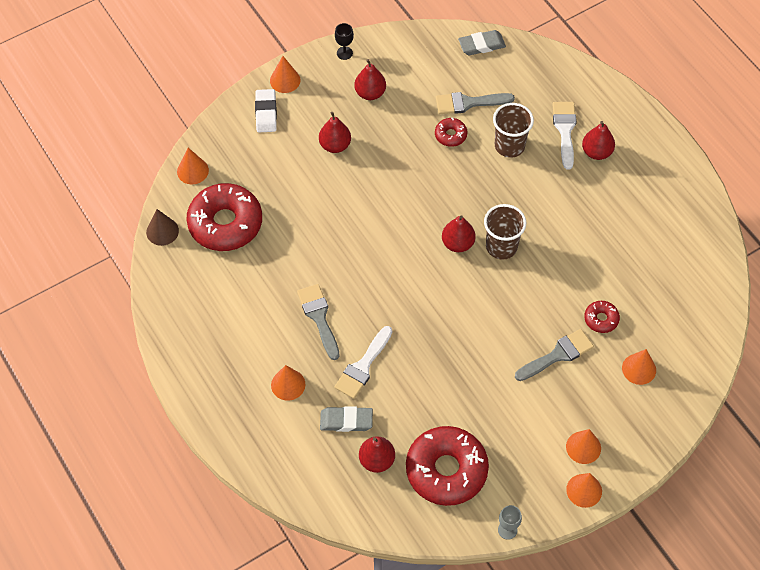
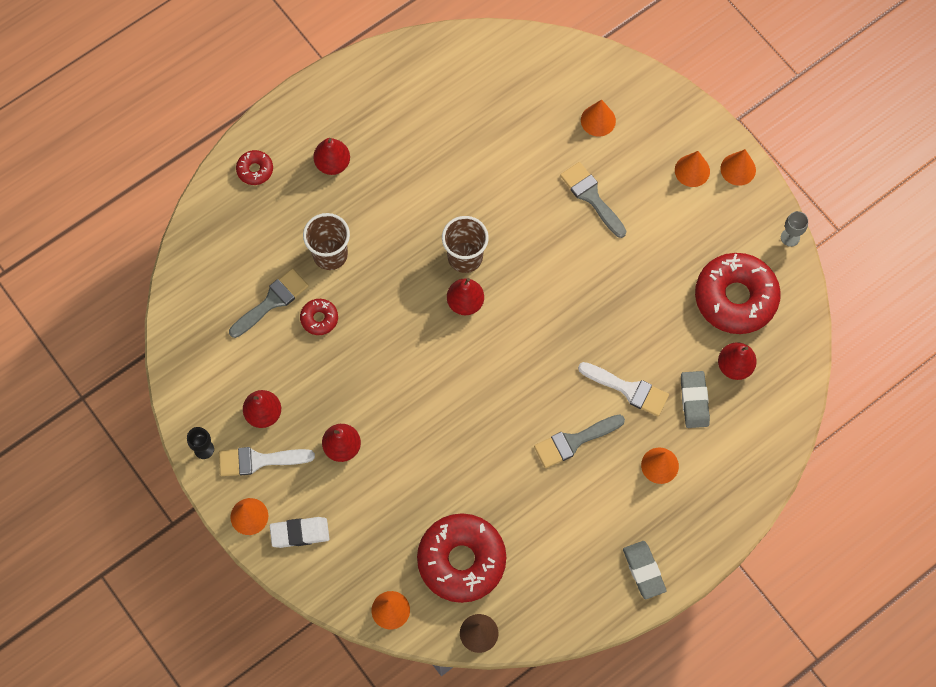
camera: 95 degrees left, 10 degrees up
(468, 103) = (272, 301): grey brush -> grey brush turned 120 degrees counterclockwise
(481, 45) = (185, 291): grey eraser -> grey eraser (644, 570)
(565, 130) = (305, 197): white brush -> white brush (259, 460)
(601, 319) = (544, 156): red donut -> red donut (255, 170)

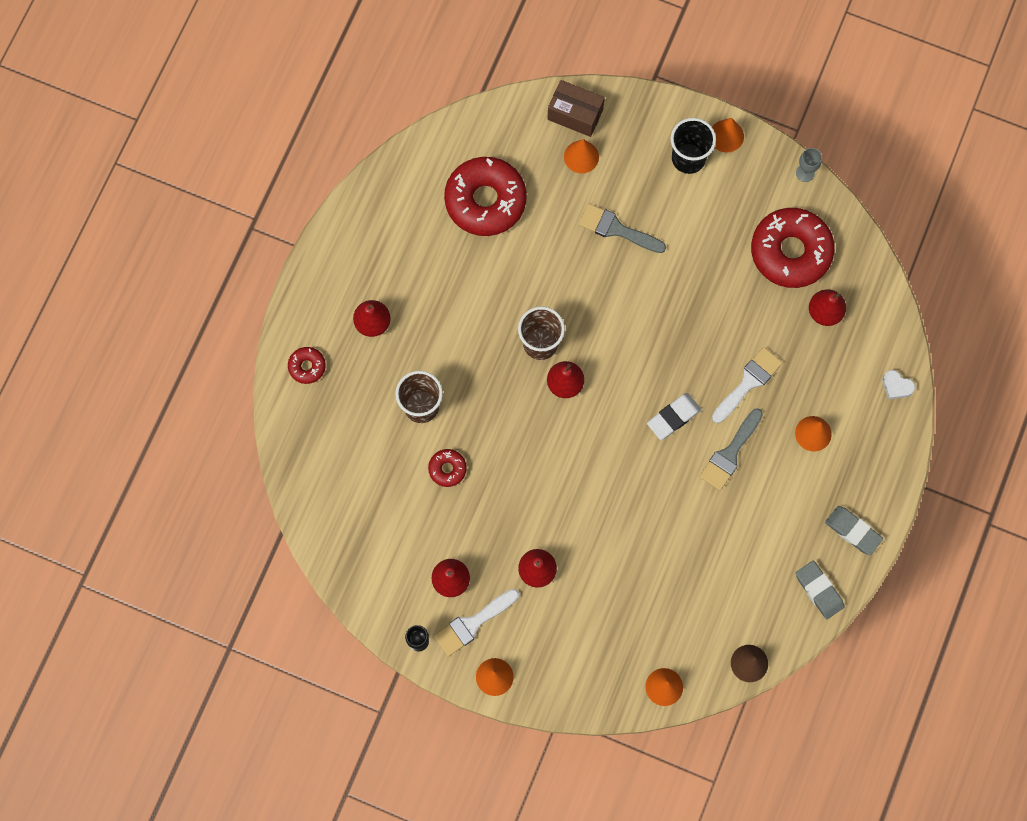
camera: 30 degrees left, 5 degrees up
(272, 301) = (396, 477): grey brush -> none
(300, 533) = (547, 666): white eraser -> white eraser (673, 417)
(461, 560) = (697, 610): red donut -> red donut (485, 201)
(614, 82) = (575, 114): none -> brown box
(628, 389) = (748, 382): white brush -> white brush turned 45 degrees counterclockwise
(692, 170) = (688, 158): orange cone -> black cup
(694, 401) = (809, 361): grey eraser -> grey eraser (819, 590)
(761, 466) = (896, 386): none -> white heart

